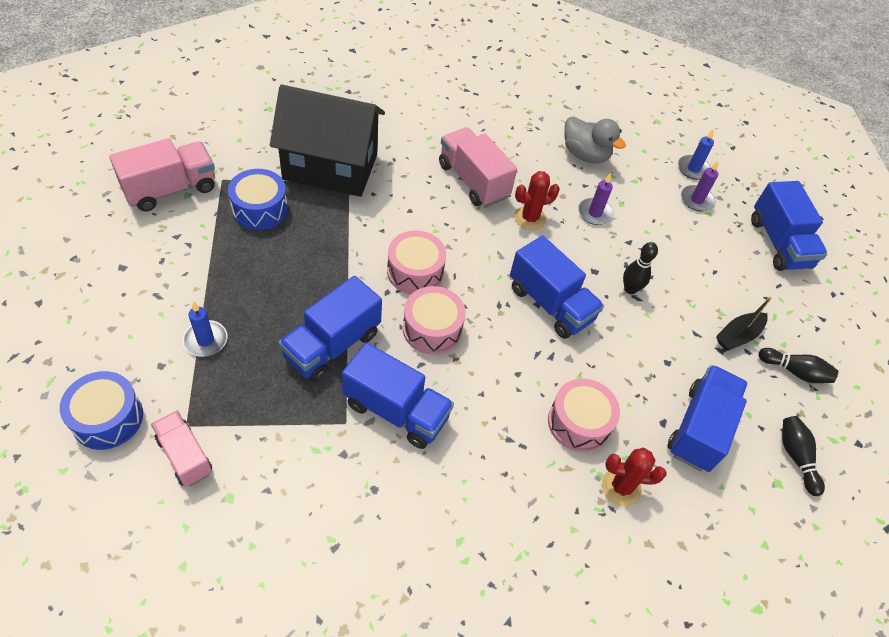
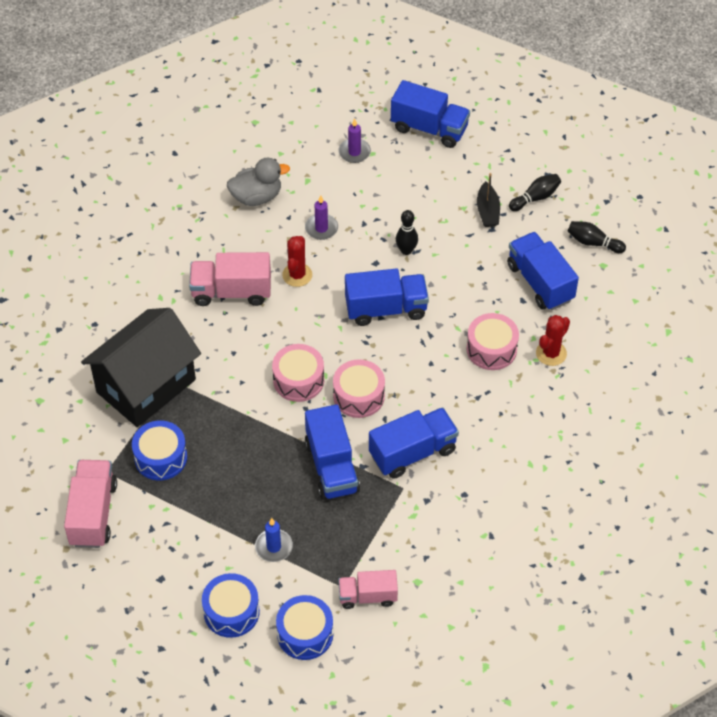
camera: 50 degrees left, 0 degrees up
(107, 340) = (231, 612): none -> blue drum
(693, 169) = (322, 133): blue candle -> none

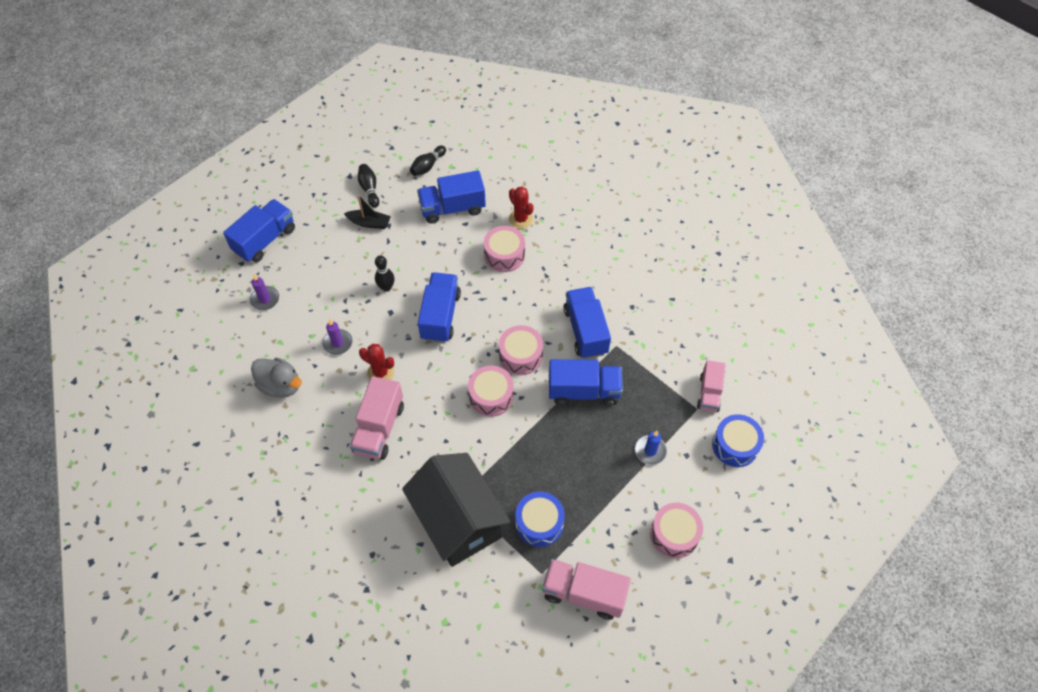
camera: 75 degrees left, 5 degrees up
(178, 587) = (674, 534): none -> pink drum
(231, 612) = (705, 496): blue drum -> none
(256, 197) = (280, 385): grey duck -> grey duck turned 120 degrees clockwise

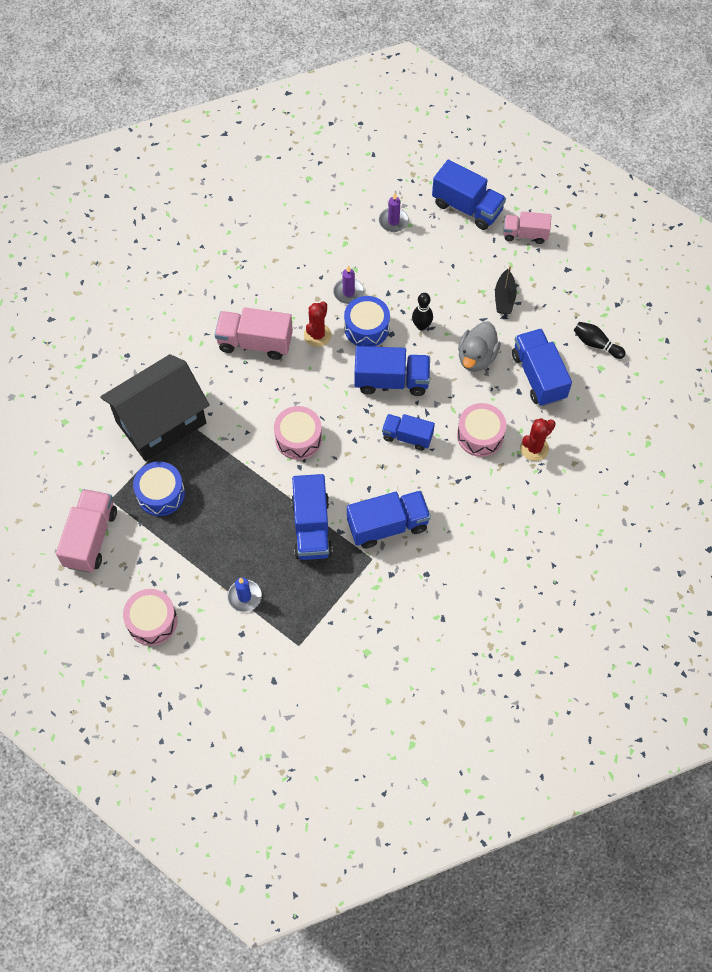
camera: 85 degrees right, 5 degrees up
(280, 385) = (296, 252): grey duck -> grey duck (476, 357)
(369, 189) = (551, 291): black bowling pin -> none
(499, 309) = (407, 437): none -> blue truck
(520, 355) = (349, 462): pink drum -> none
(709, 393) = (319, 658): pink truck -> pink truck (525, 234)
(735, 445) = (256, 685): blue drum -> blue drum (366, 328)

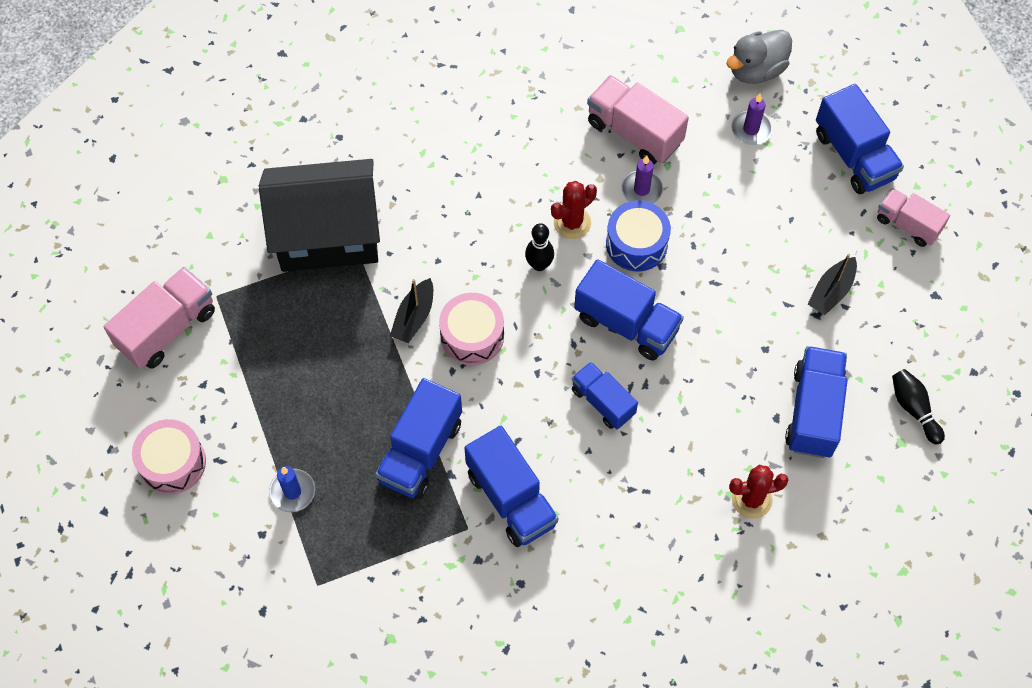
camera: 30 degrees right, 0 degrees up
(161, 494) = (275, 319): blue drum -> none
(253, 446) = (414, 317): none -> black boat
(255, 342) = (493, 195): pink truck -> pink truck (634, 132)
(387, 526) = (511, 498): blue truck -> blue truck turned 45 degrees clockwise
(421, 326) = (705, 274): black bowling pin -> black bowling pin (539, 265)
(476, 357) = (749, 348): grey duck -> grey duck (756, 70)
(480, 435) = (693, 447): pink drum -> none

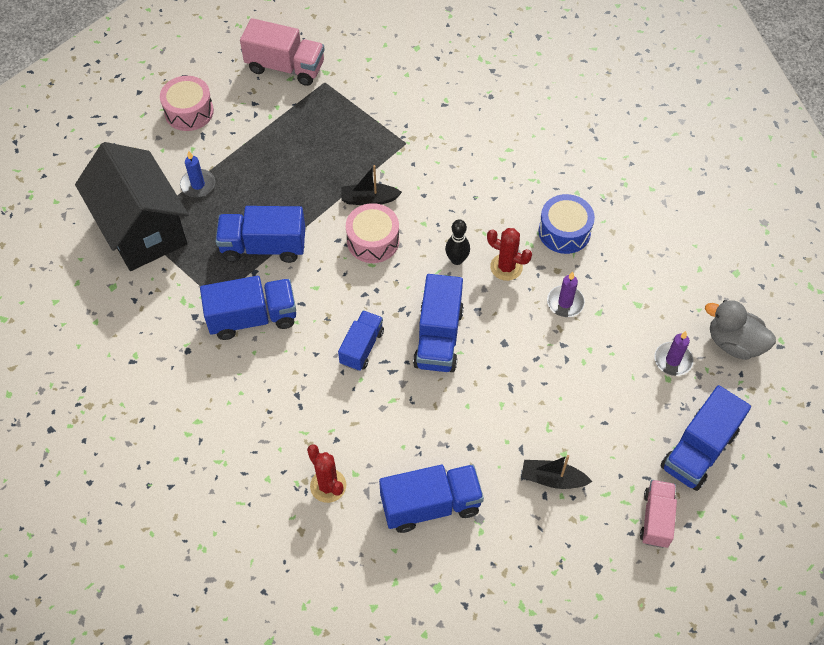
camera: 65 degrees right, 5 degrees down
(328, 235) = (407, 122): black house -> black house (142, 229)
(511, 498) = (252, 318): blue truck -> blue truck turned 135 degrees counterclockwise
(634, 132) = (614, 278): pink truck -> none
(636, 244) = (513, 318): blue drum -> blue drum (564, 232)
(914, 409) = (474, 587): black bowling pin -> none

